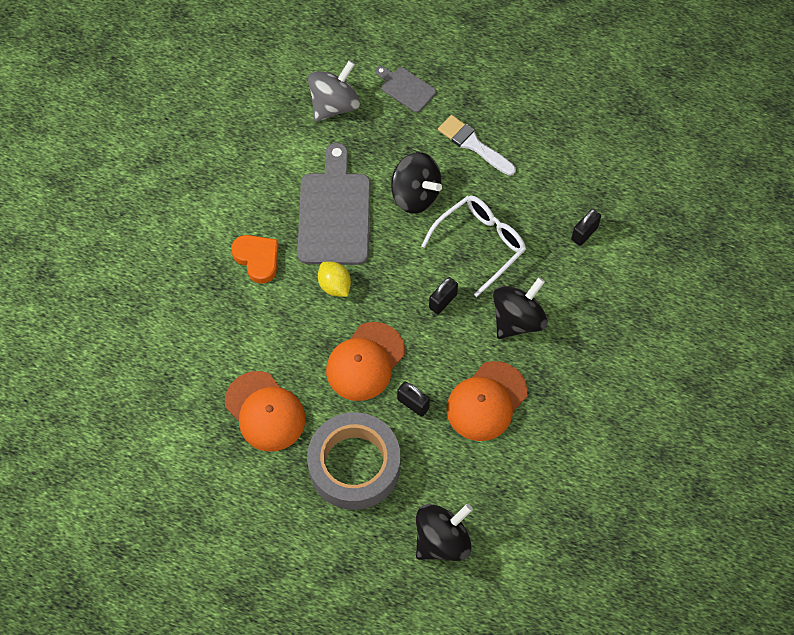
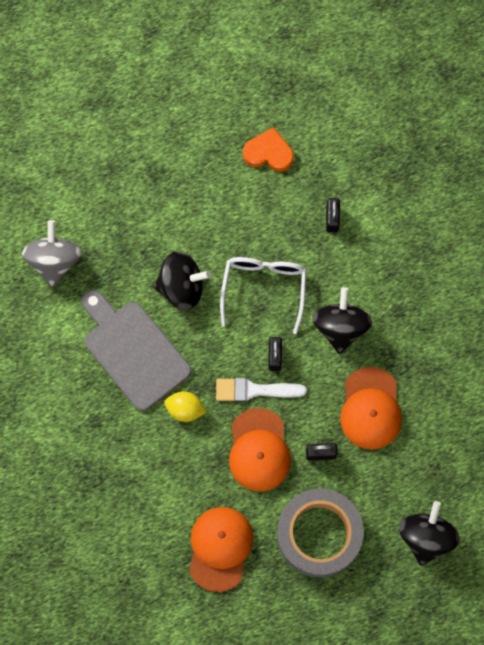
camera: 40 degrees left, 10 degrees up
(257, 259) = (108, 435): orange heart -> orange heart (268, 153)
(265, 411) = (220, 548): orange cap -> orange cap turned 90 degrees counterclockwise
(406, 88) = (98, 203): grey cutting board -> none
(473, 144) = (190, 210): white brush -> white brush (254, 390)

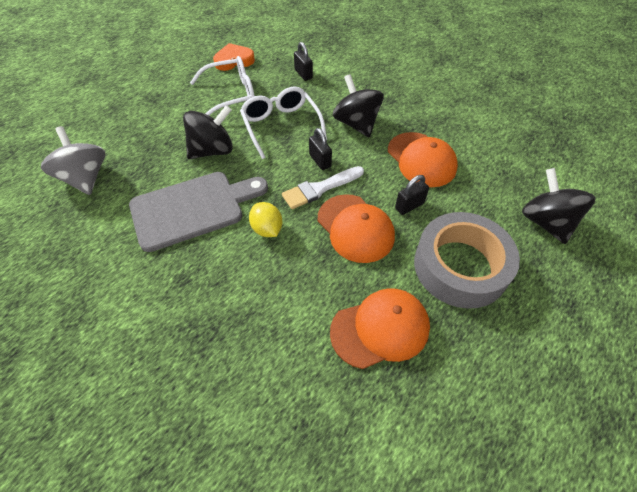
camera: 30 degrees left, 20 degrees down
(133, 351) = (193, 208): grey cutting board -> grey cutting board turned 135 degrees clockwise
(185, 409) = (267, 229): yellow lemon -> yellow lemon turned 75 degrees clockwise
(220, 548) = (380, 329): orange cap -> orange cap turned 90 degrees clockwise
(238, 213) = (232, 95): none -> white glasses

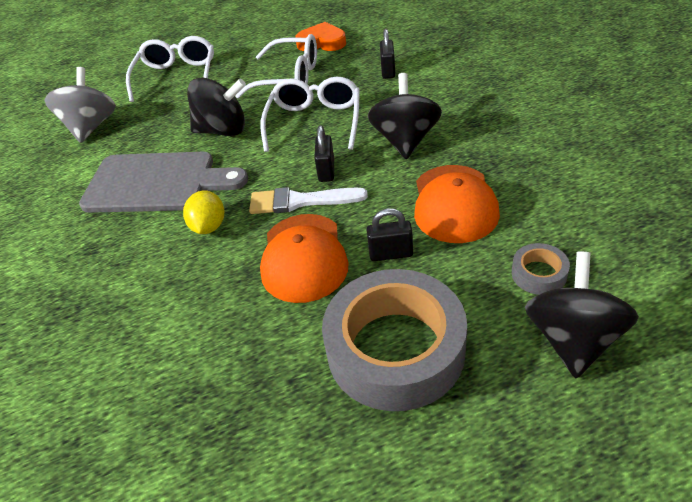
camera: 35 degrees right, 10 degrees down
(130, 114) = (177, 76): none -> white glasses
(380, 329) = (235, 380): orange cap -> none
(501, 189) = (539, 274): none -> grey tape

